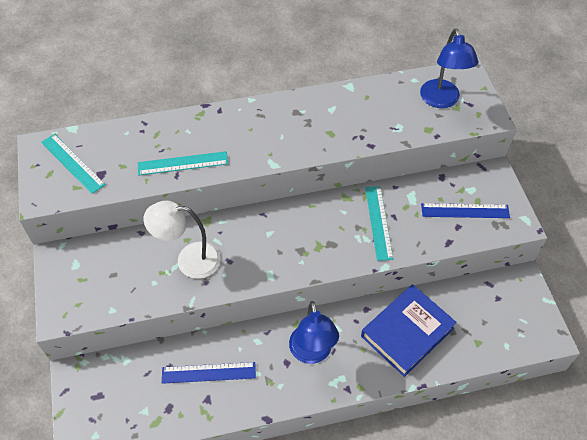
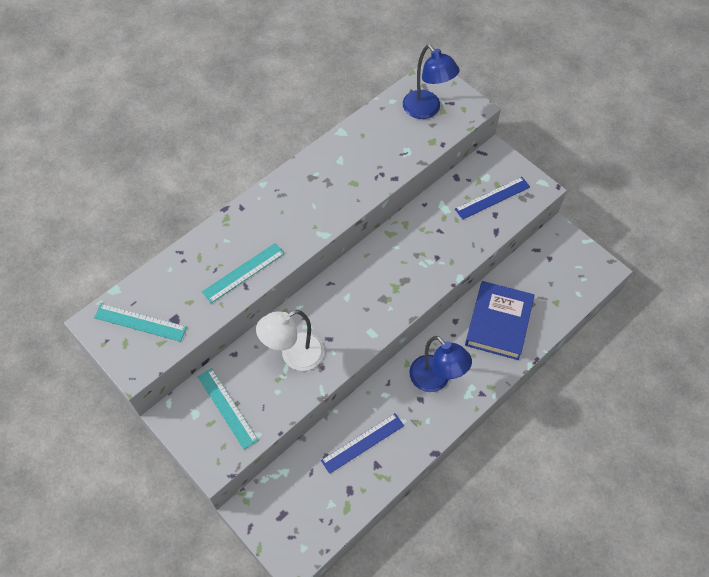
camera: 30 degrees left, 5 degrees up
(378, 222) = (430, 242): turquoise ruler -> turquoise ruler (227, 408)

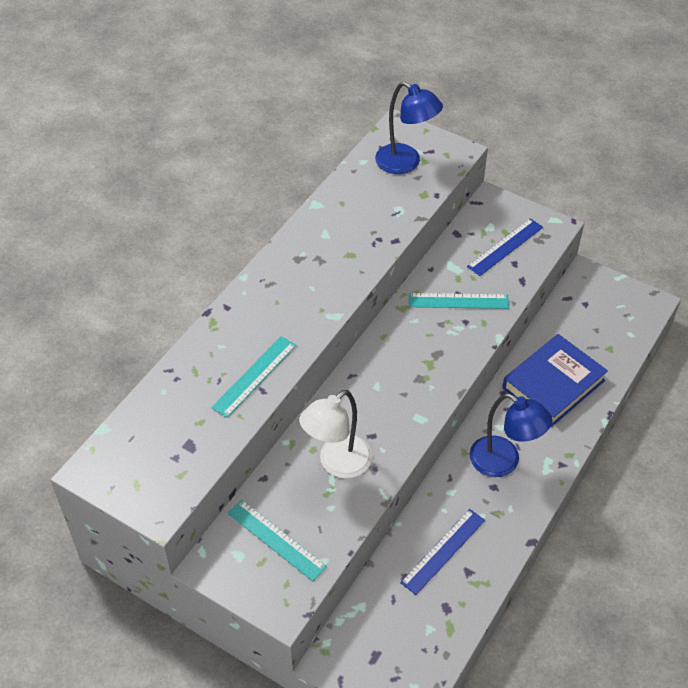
camera: 15 degrees left, 10 degrees down
(140, 322) = (147, 458): turquoise ruler -> turquoise ruler (458, 301)
(498, 323) = (553, 384): blue book -> blue book turned 45 degrees clockwise

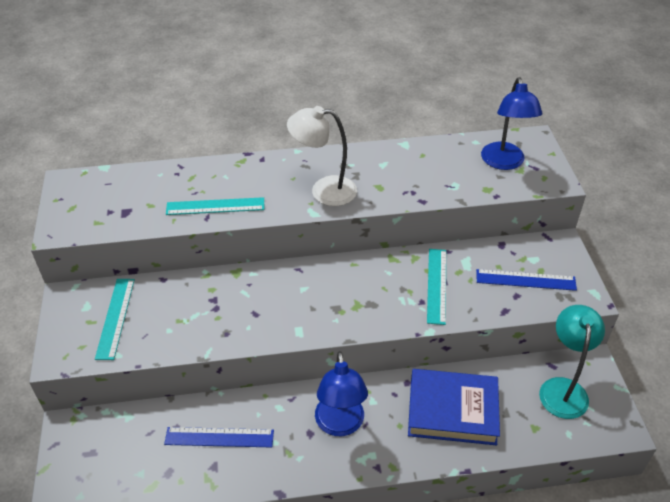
camera: 50 degrees right, 5 degrees down
(337, 464) = (211, 310): white lamp -> white lamp (324, 190)
(458, 301) = (436, 285): turquoise ruler -> turquoise ruler turned 45 degrees clockwise
(592, 307) = (563, 388): none -> turquoise lamp

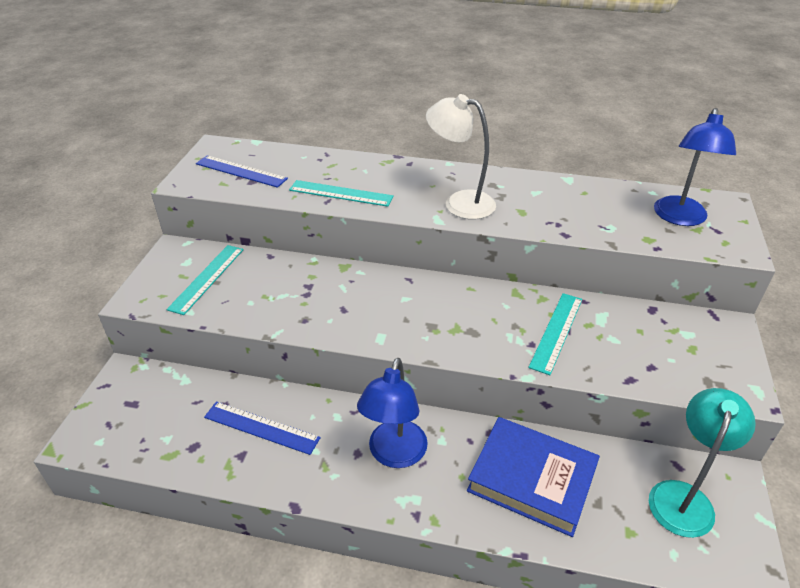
camera: 20 degrees right, 5 degrees down
(525, 280) = (669, 353): blue ruler -> blue ruler (241, 171)

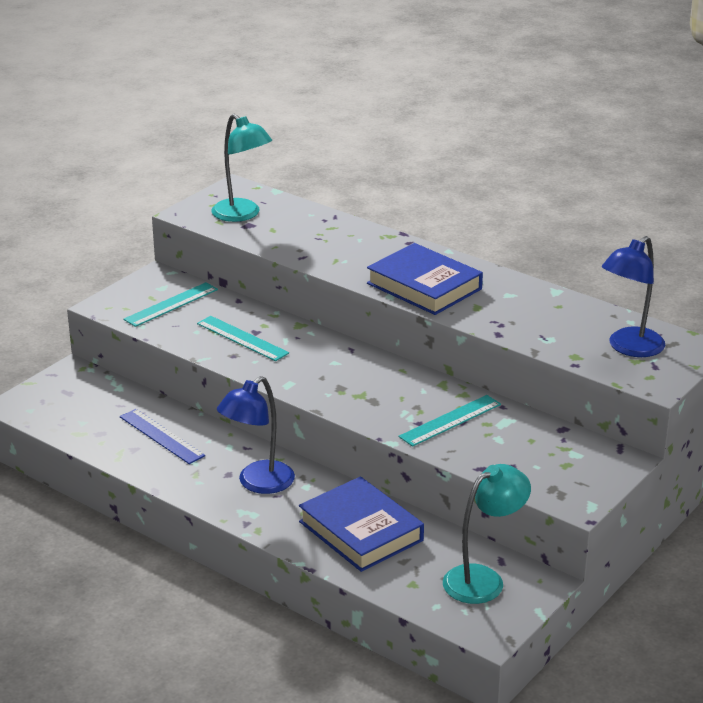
camera: 25 degrees right, 10 degrees down
(241, 171) = (242, 215): blue ruler -> turquoise lamp
(341, 193) = (319, 253): turquoise ruler -> turquoise ruler (242, 338)
(459, 202) = (424, 286): white lamp -> blue book

